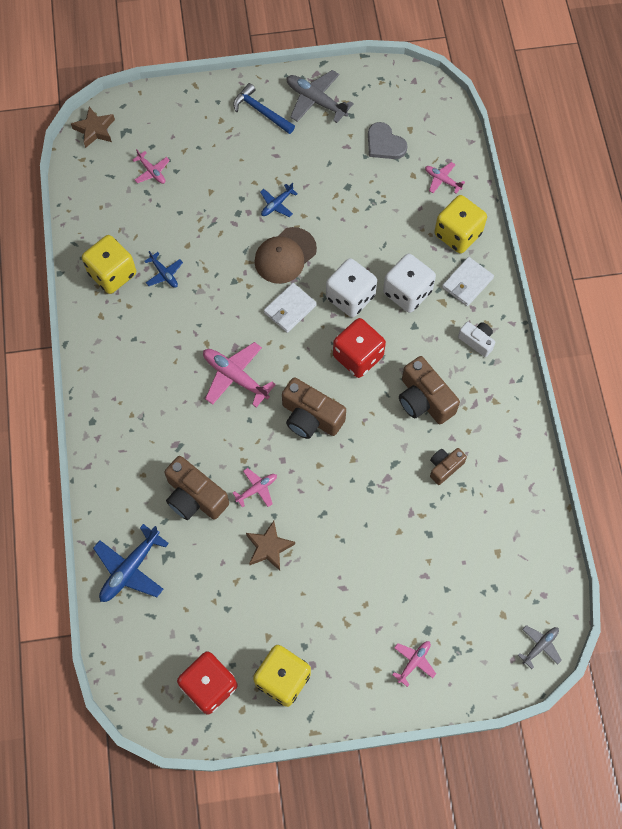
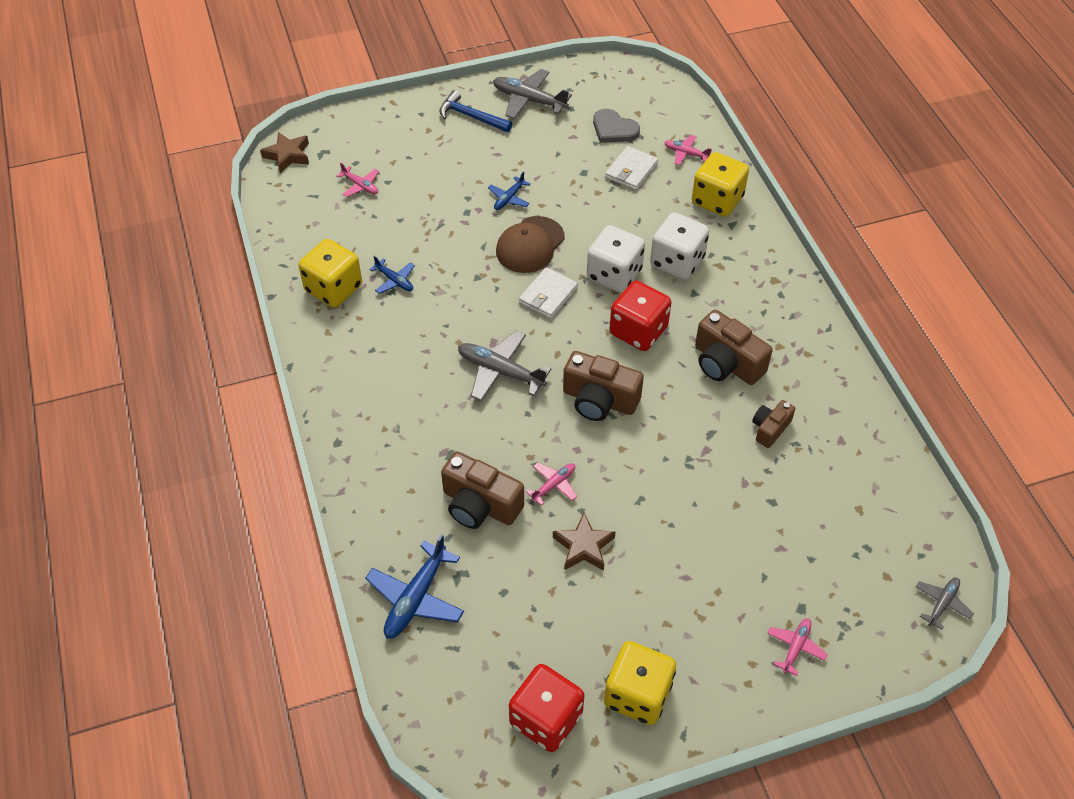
camera: 10 degrees left, 15 degrees down
(235, 377) = (500, 371): pink plane -> grey plane
(467, 283) = (741, 244): white wallet -> white wallet (631, 171)
(477, 341) = (768, 298): white camera -> none

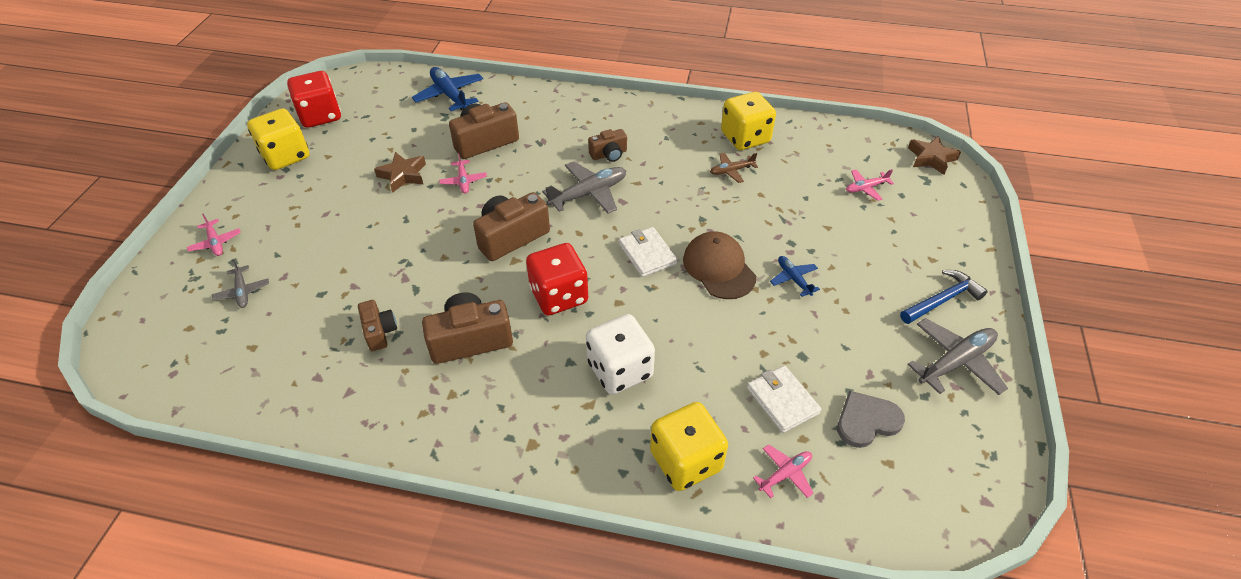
camera: 120 degrees right, 5 degrees down
(394, 281) = (731, 171): blue plane -> brown plane
(430, 384) = (609, 154): none -> brown camera
(614, 275) = (638, 311): white dice -> none
(942, 603) = (129, 349): grey plane -> grey plane (242, 291)

